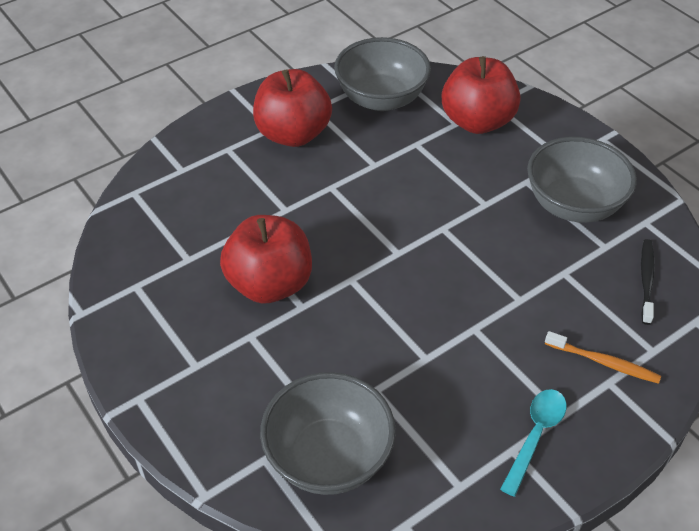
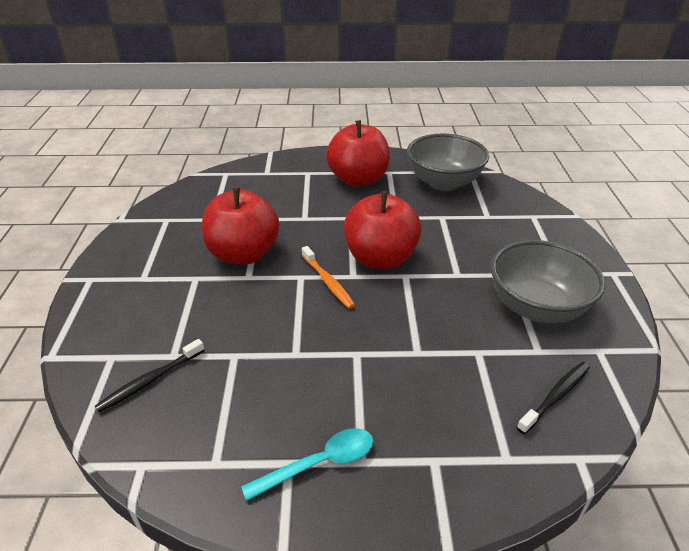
camera: 35 degrees right, 10 degrees down
(328, 457) = (150, 380): grey bowl -> black toothbrush
(477, 121) = (506, 221): red apple -> red apple (380, 258)
(604, 362) = (445, 441): orange toothbrush -> orange toothbrush (328, 282)

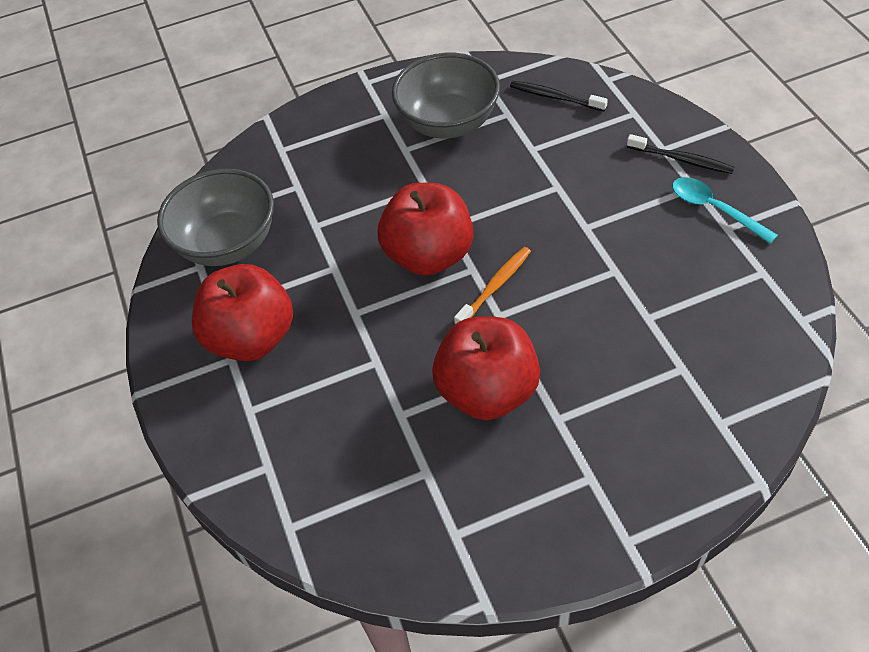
camera: 105 degrees left, 15 degrees up
(150, 380) = (723, 368): black toothbrush -> black toothbrush (682, 159)

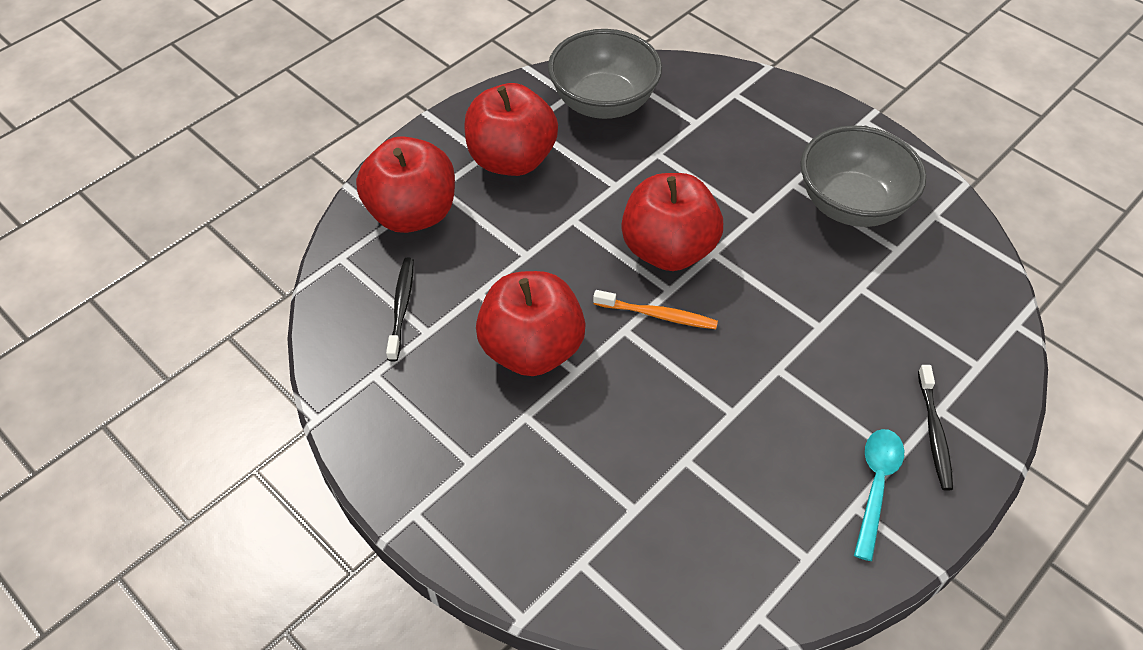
camera: 60 degrees right, 0 degrees up
(269, 443) = (412, 214): none -> red apple
(555, 97) = (952, 283): black toothbrush -> black toothbrush (401, 307)

